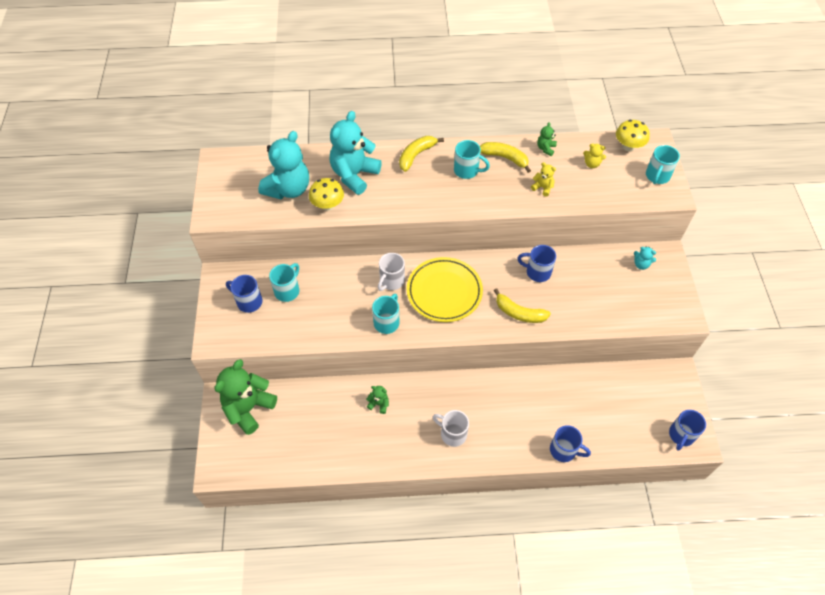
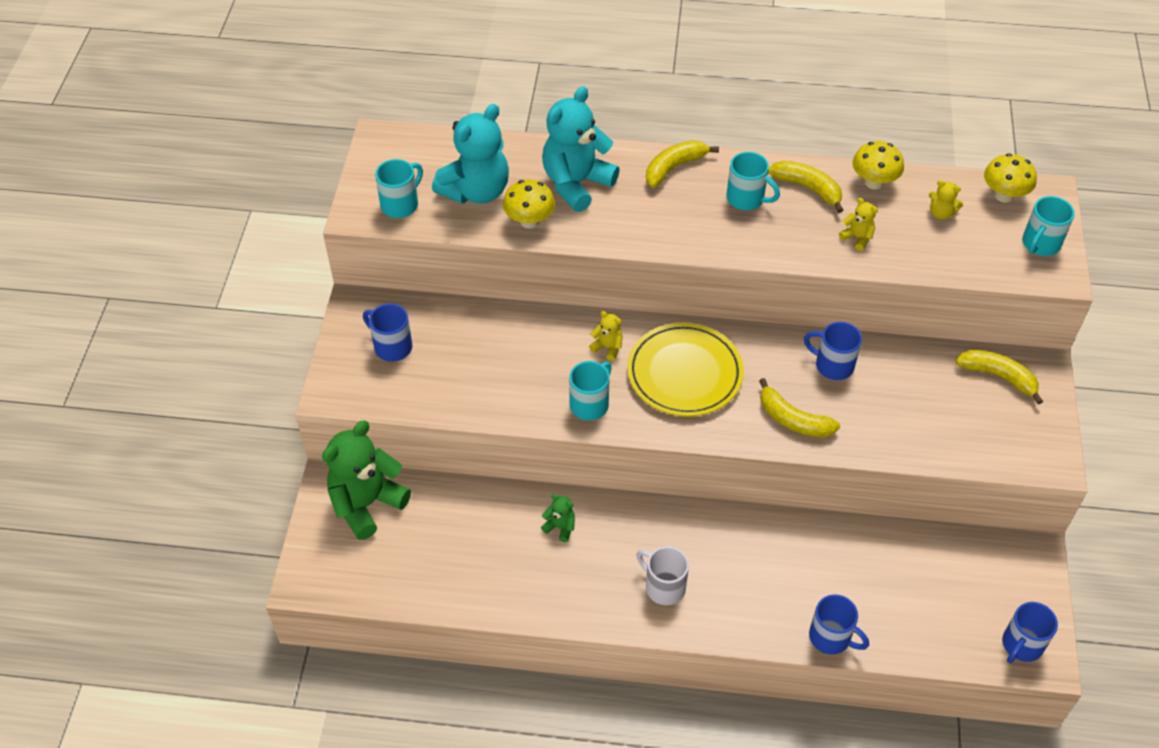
camera: 10 degrees right, 5 degrees down
(287, 290) = (451, 339): turquoise mug -> turquoise mug (401, 204)
(391, 281) = (607, 347): white mug -> yellow teddy bear
(545, 148) = (874, 182): green teddy bear -> yellow mushroom
(641, 264) = (998, 376): turquoise teddy bear -> yellow banana

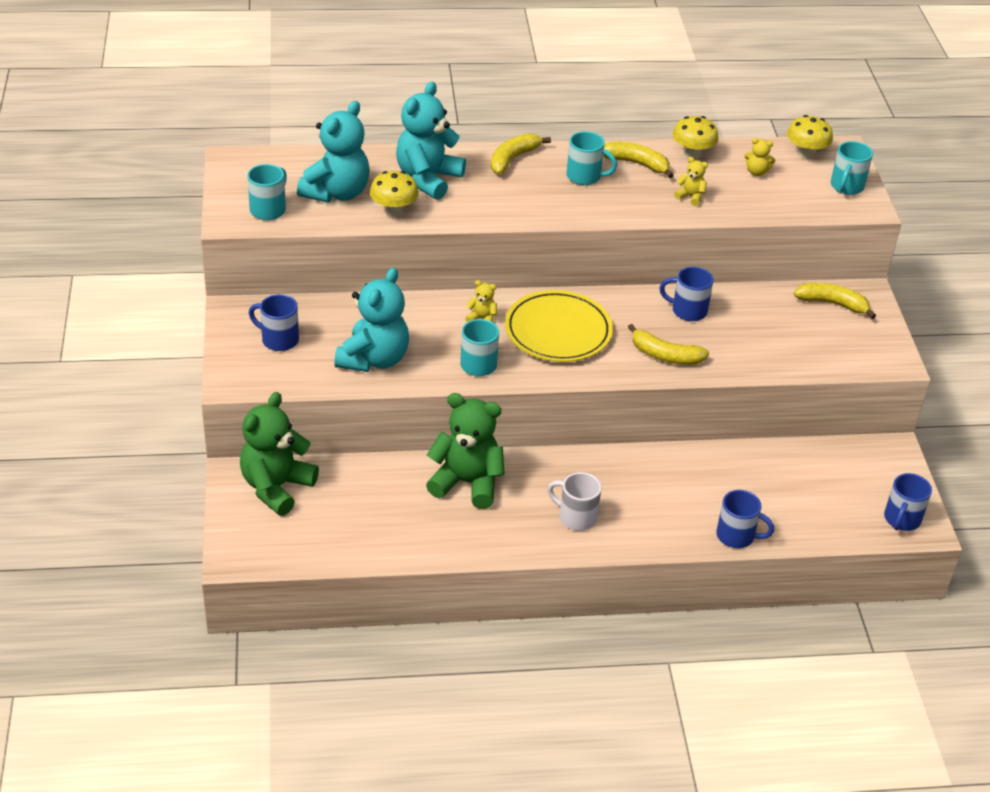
camera: 15 degrees left, 10 degrees down
(482, 383) = (374, 359): none -> turquoise teddy bear
(560, 527) = (467, 483): green teddy bear -> green teddy bear, size x2.33

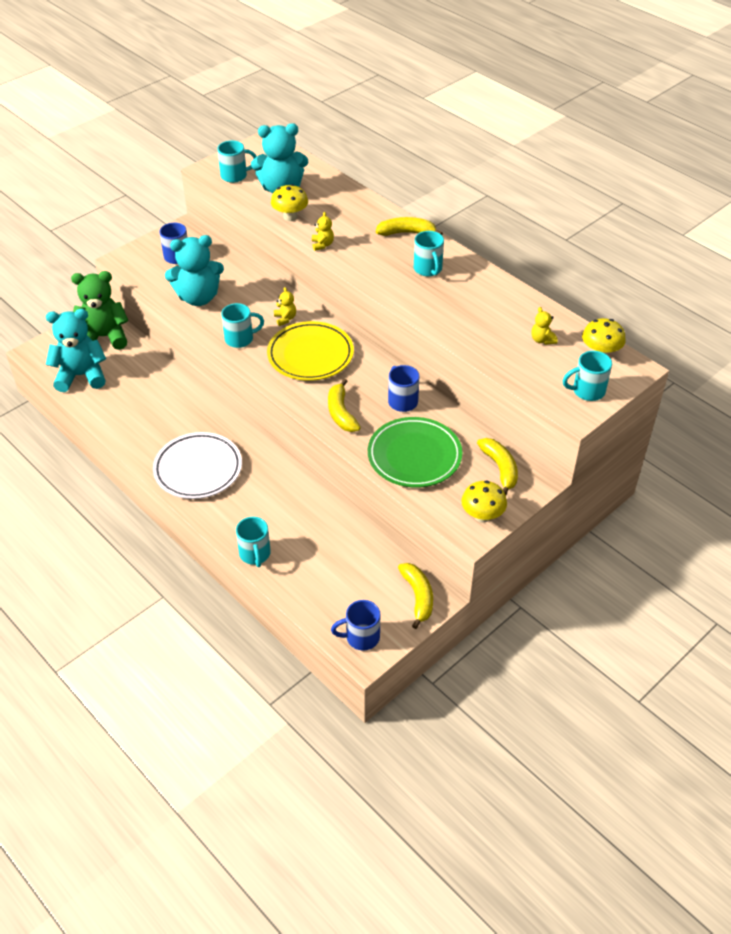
camera: 55 degrees right, 5 degrees up
(428, 179) = (340, 212): turquoise teddy bear -> turquoise teddy bear (81, 376)
(467, 483) = (182, 407): green teddy bear -> none
(576, 517) = (198, 469): white mug -> white plate
(636, 164) = (474, 283): yellow banana -> yellow banana (418, 597)
(690, 196) = (468, 323): yellow teddy bear -> yellow teddy bear (322, 245)
(692, 154) = (521, 302): yellow mushroom -> yellow mushroom (482, 516)
(737, 536) = (255, 554): blue mug -> turquoise mug
(768, 342) = (414, 456): none -> green plate

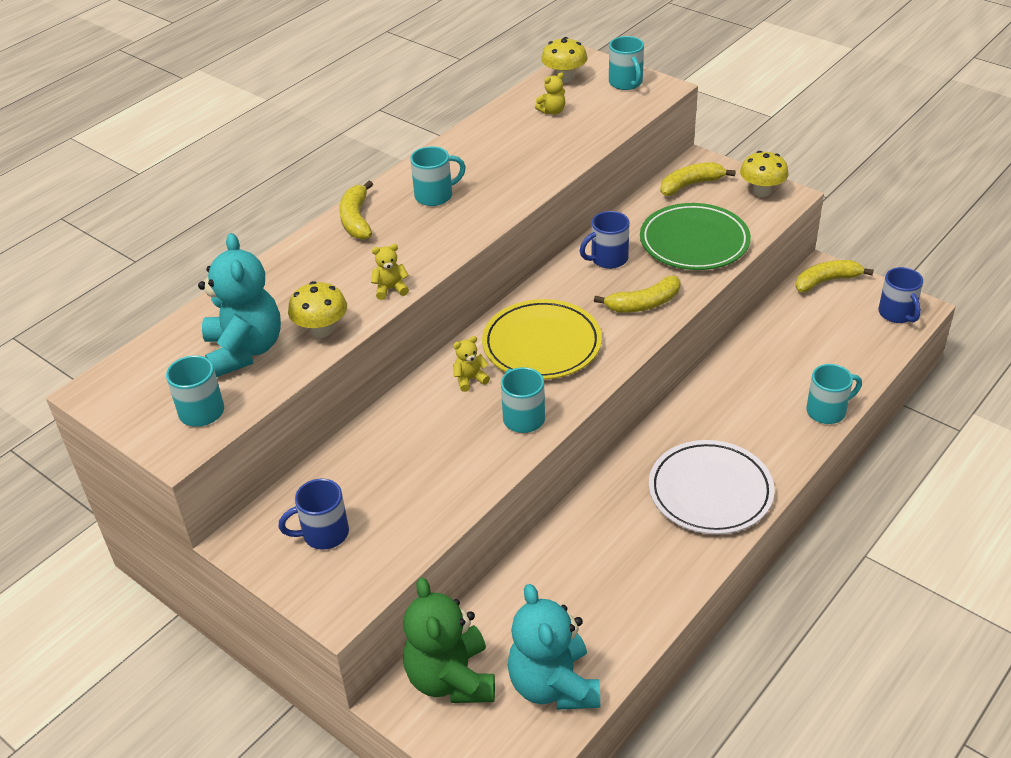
camera: 95 degrees left, 5 degrees down
(198, 297) = (433, 483): turquoise teddy bear -> none

